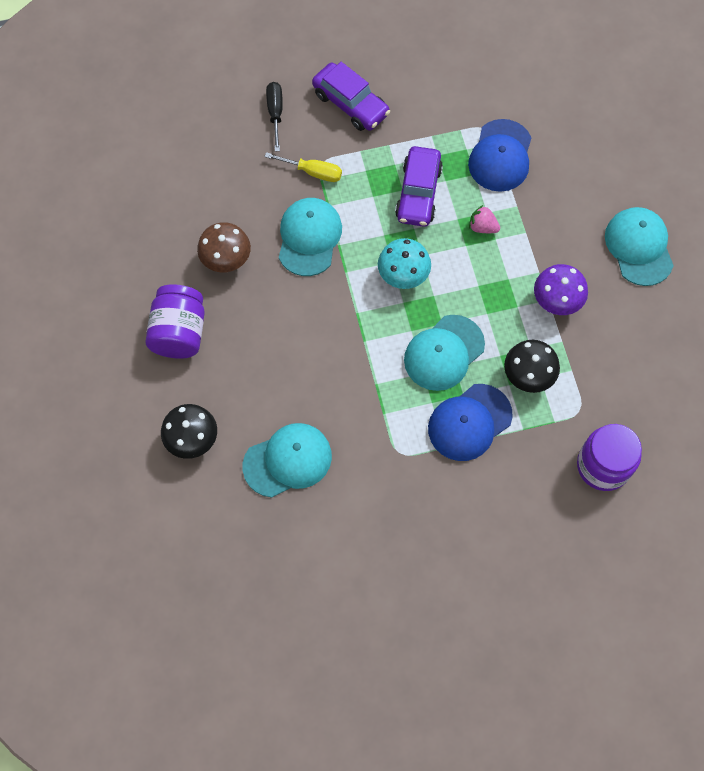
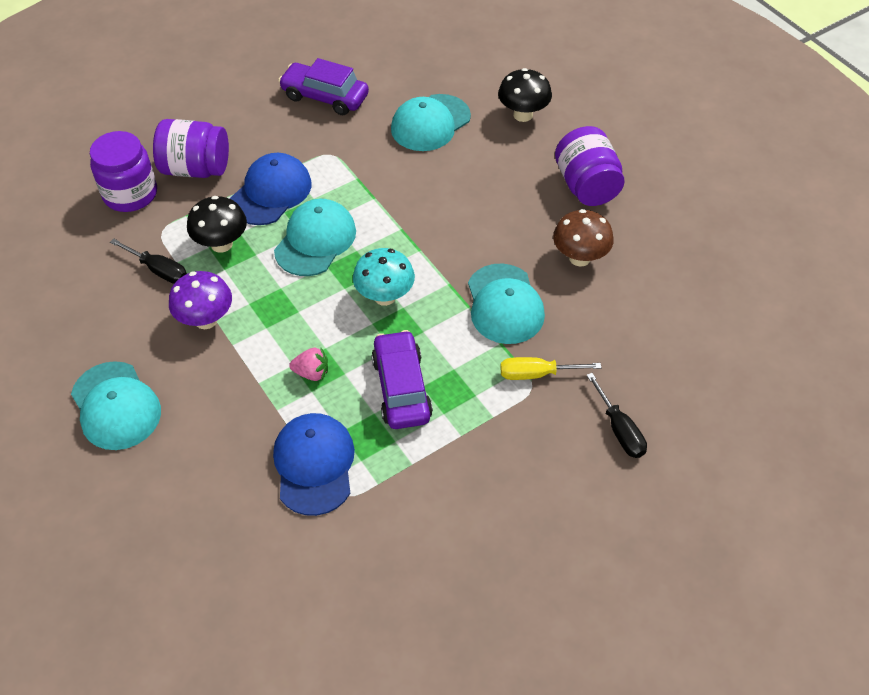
camera: 160 degrees right, 15 degrees down
(350, 104) = (532, 472): purple car -> purple car (325, 97)
(535, 478) = (196, 168): none -> purple jar
(588, 366) = (158, 270): none -> black screwdriver

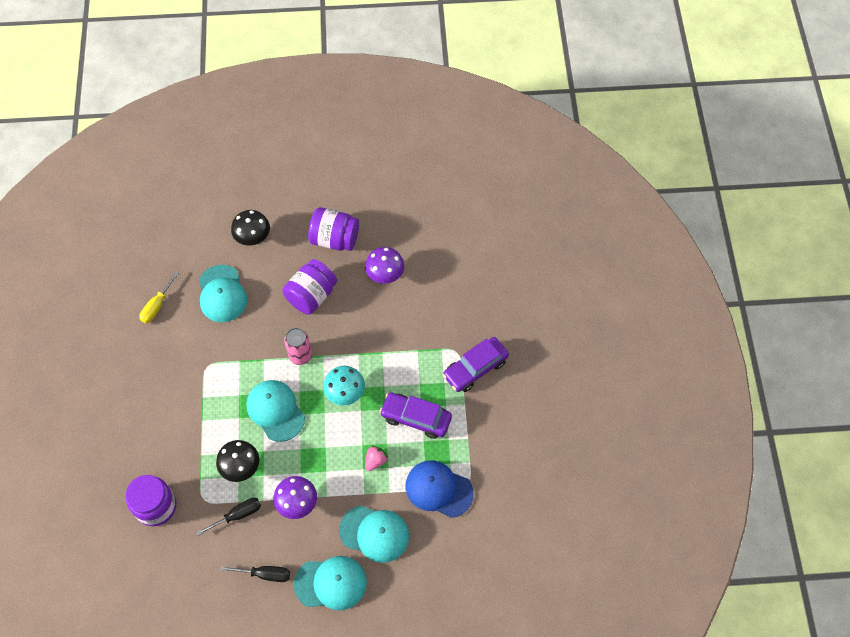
camera: 60 degrees left, 10 degrees up
(196, 168) = (161, 455): purple jar -> purple jar (311, 295)
(271, 192) = (216, 418): blue cap -> none
(325, 97) = (151, 344): purple car -> purple car (475, 368)
(404, 229) = (300, 355): none -> pink can
(504, 304) = (392, 333): turquoise cap -> turquoise cap (374, 533)
(536, 374) = (449, 344): yellow screwdriver -> yellow screwdriver (157, 306)
(579, 258) = (385, 275): brown mushroom -> purple mushroom
(619, 429) = (507, 325): black screwdriver -> black screwdriver (265, 574)

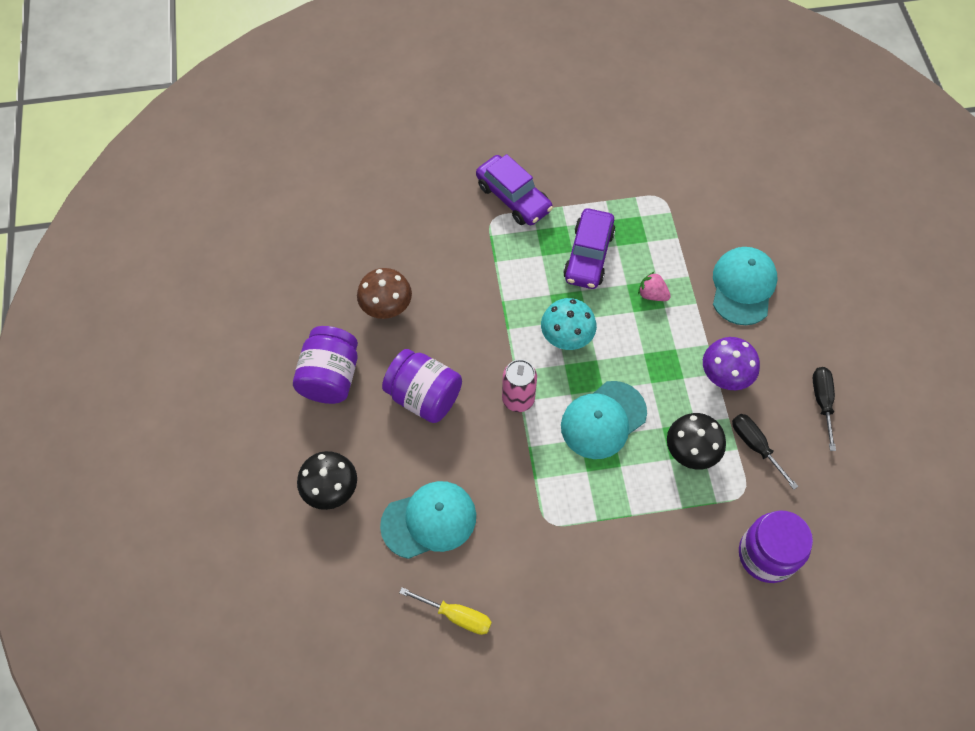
camera: 95 degrees left, 0 degrees up
(331, 583) = (814, 327): turquoise cap -> none
(385, 275) = (387, 308): purple mushroom -> brown mushroom
(438, 489) = (675, 225): blue cap -> none

